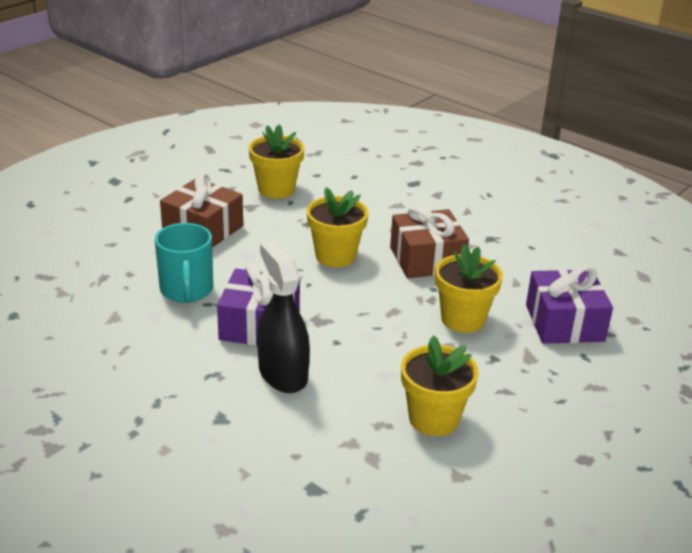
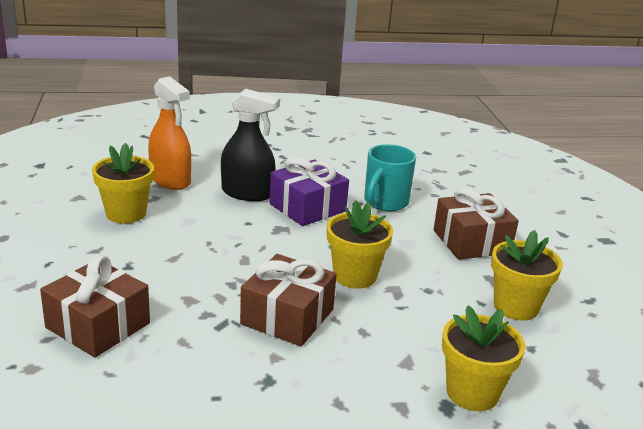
camera: 130 degrees right, 5 degrees down
(186, 291) = (385, 202): turquoise mug -> turquoise mug turned 90 degrees counterclockwise
(330, 441) = (170, 180): none -> orange spray bottle
(463, 319) = (186, 281): yellow flower pot -> yellow flower pot (472, 393)
(564, 323) = (98, 325): purple gift -> brown gift

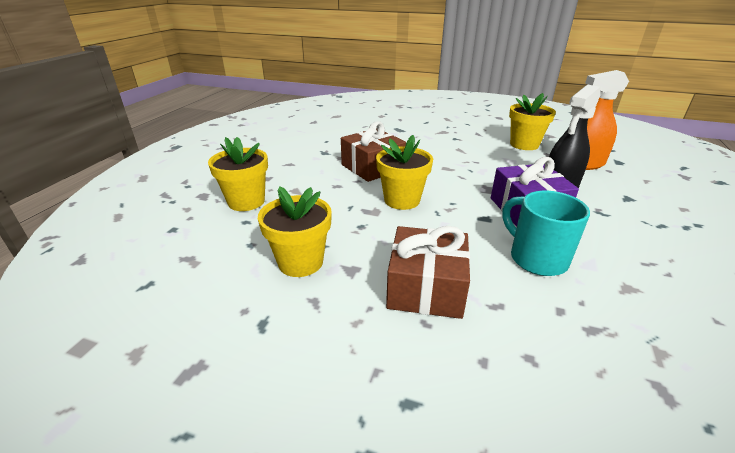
camera: 120 degrees right, 5 degrees up
(98, 325) = (402, 127): brown gift -> none

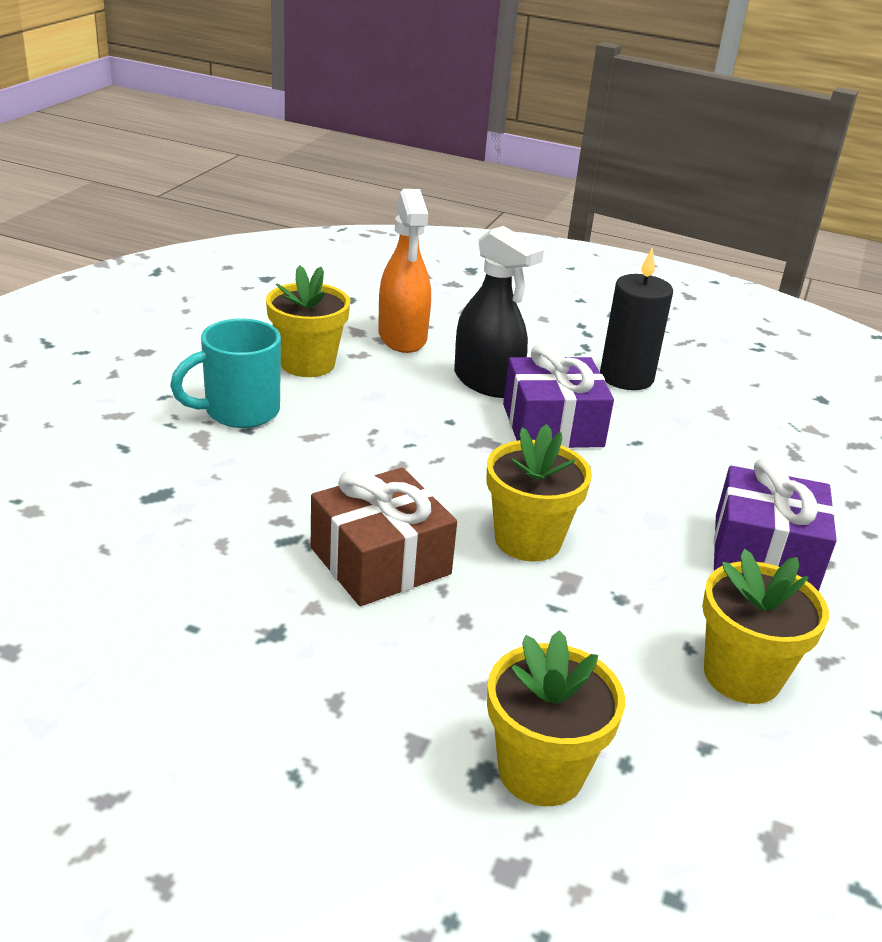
camera: 90 degrees left, 0 degrees up
(426, 287) = (764, 552): brown gift -> purple gift
(536, 258) = (677, 452): turquoise mug -> turquoise mug (239, 412)
(631, 241) = (626, 377): none -> black candle

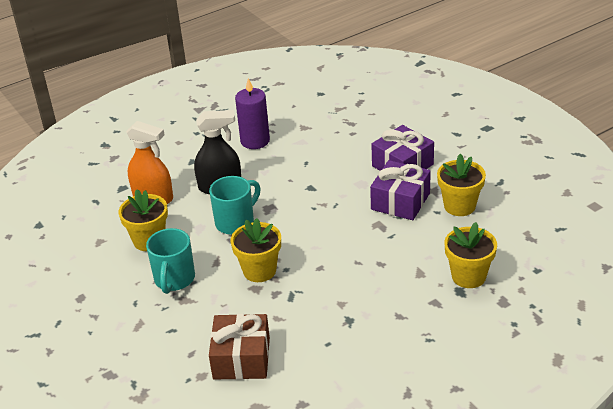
camera: 50 degrees left, 5 degrees up
(380, 561) = (327, 273): brown gift -> brown gift (241, 358)
(420, 423) = (236, 222): none -> turquoise mug
(528, 540) = (346, 225): yellow flower pot -> yellow flower pot (259, 271)
(552, 425) = (273, 181): purple gift -> purple gift (400, 201)
(626, 377) = (255, 141): black candle -> purple candle

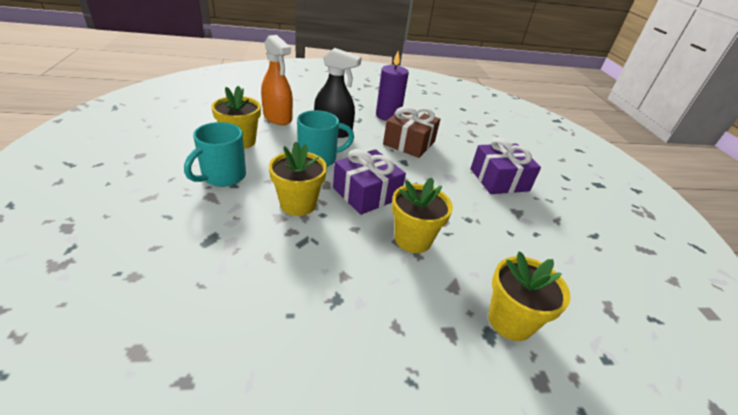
camera: 20 degrees right, 0 degrees up
(241, 358) = (190, 280): brown gift -> brown gift (409, 143)
(400, 201) = (478, 207): purple gift -> purple gift (366, 193)
(459, 206) = (538, 238): yellow flower pot -> yellow flower pot (413, 239)

